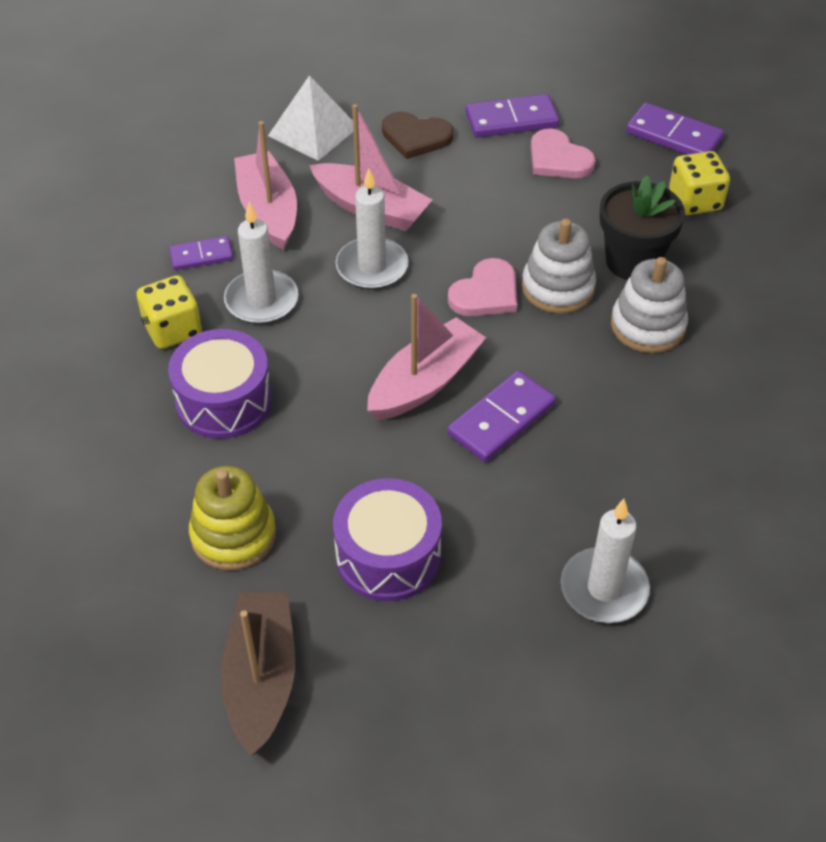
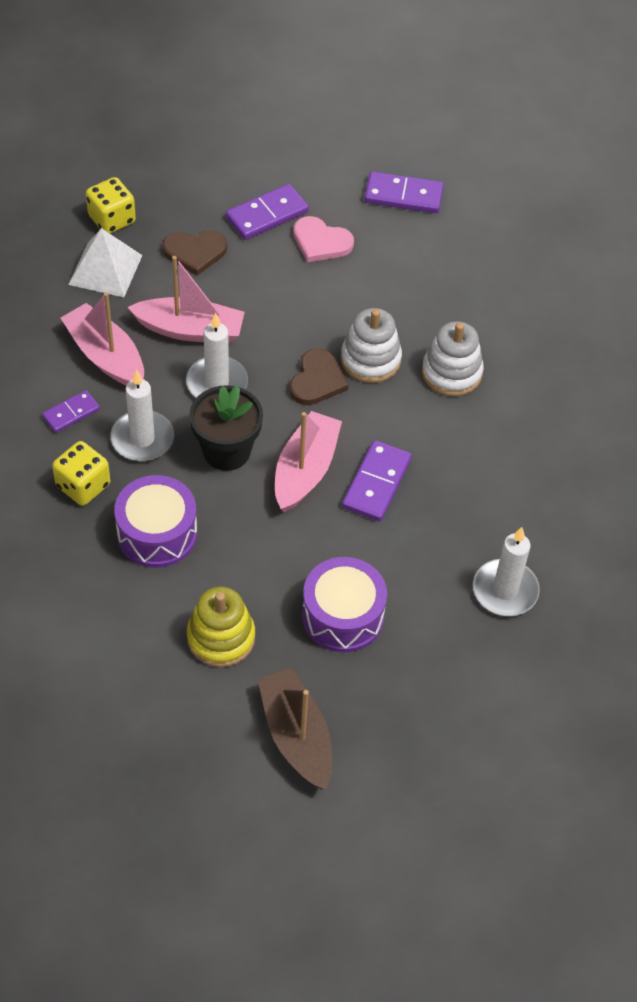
camera: 25 degrees left, 5 degrees up
(486, 293) = (317, 380): pink heart -> brown heart
(632, 261) = (418, 320): black flower pot -> black flower pot (226, 451)
(695, 201) = (443, 252): yellow dice -> yellow dice (112, 219)

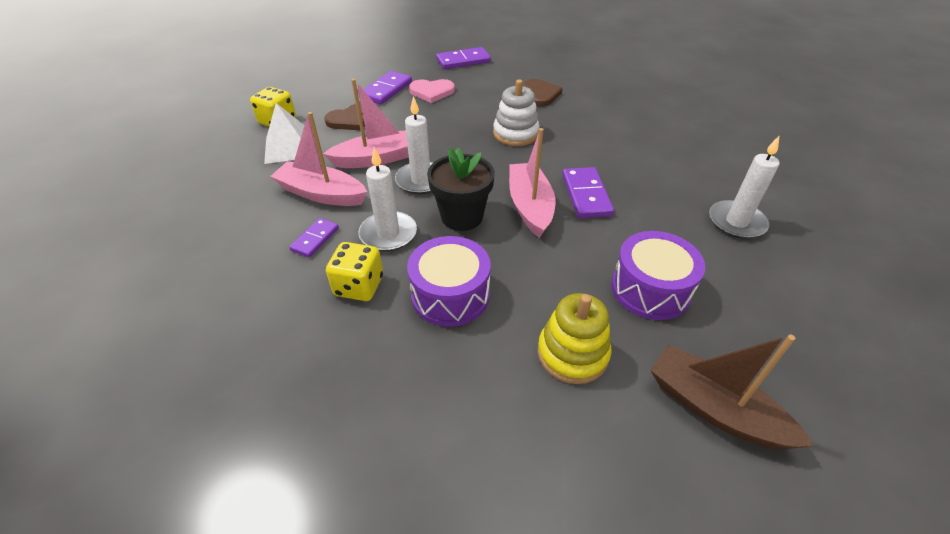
camera: 25 degrees left, 10 degrees down
(317, 380) = (491, 155): brown heart -> brown heart (540, 95)
(451, 373) = (571, 123): white stacking toy -> none

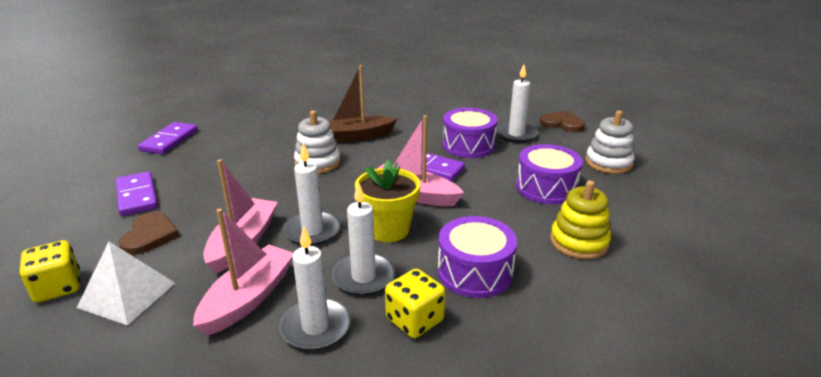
camera: 55 degrees left, 15 degrees down
(315, 239) = (315, 327): purple domino -> white candle
(322, 194) = (248, 298): pink boat -> pink boat turned 150 degrees clockwise
(432, 92) = (188, 174): pink heart -> none
(462, 217) = (388, 229): black flower pot -> yellow flower pot
(540, 95) = (284, 131): brown heart -> brown heart (562, 124)
(662, 199) = (468, 145): none -> purple drum
(714, 408) = (655, 212): brown boat -> brown boat (355, 136)
(782, 324) = (608, 163): none -> white stacking toy

